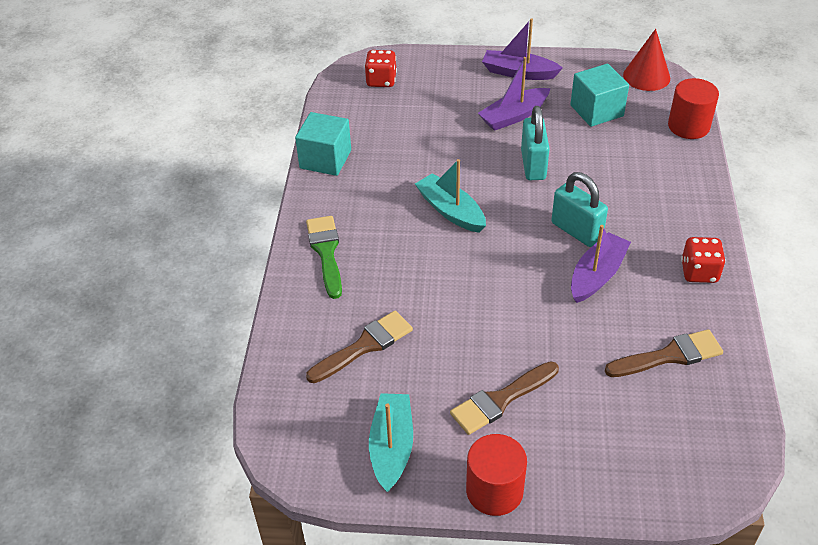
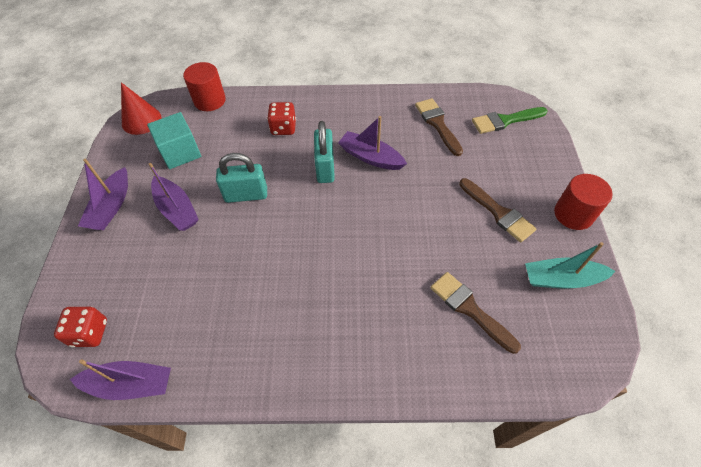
camera: 95 degrees left, 10 degrees up
(325, 159) = (220, 378): turquoise cube -> none
(326, 252) = (361, 357): green brush -> green brush (505, 121)
(331, 109) = (130, 384): none -> purple boat
(450, 211) = (303, 253): turquoise boat -> none
(576, 231) = (325, 168): turquoise padlock -> turquoise padlock turned 45 degrees counterclockwise
(699, 272) = (362, 106): red dice -> red dice (283, 128)

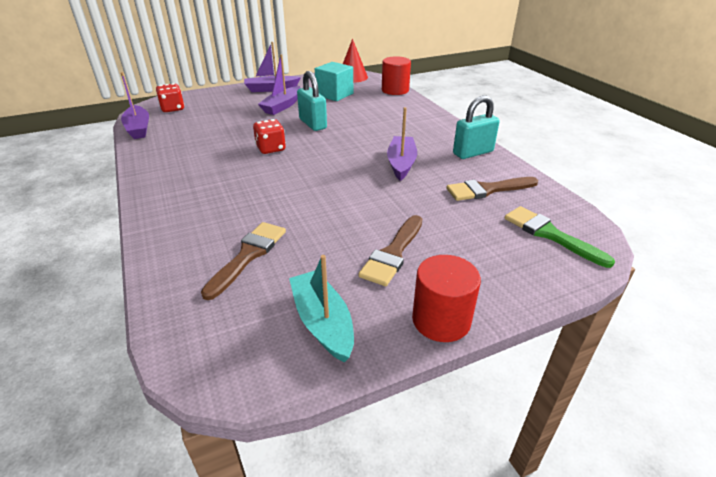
camera: 65 degrees right, 20 degrees down
(283, 128) = (396, 120): red dice -> red dice (271, 149)
(325, 168) = (368, 146): turquoise padlock -> turquoise padlock (473, 153)
(437, 124) = (487, 190): brown brush -> brown brush turned 150 degrees counterclockwise

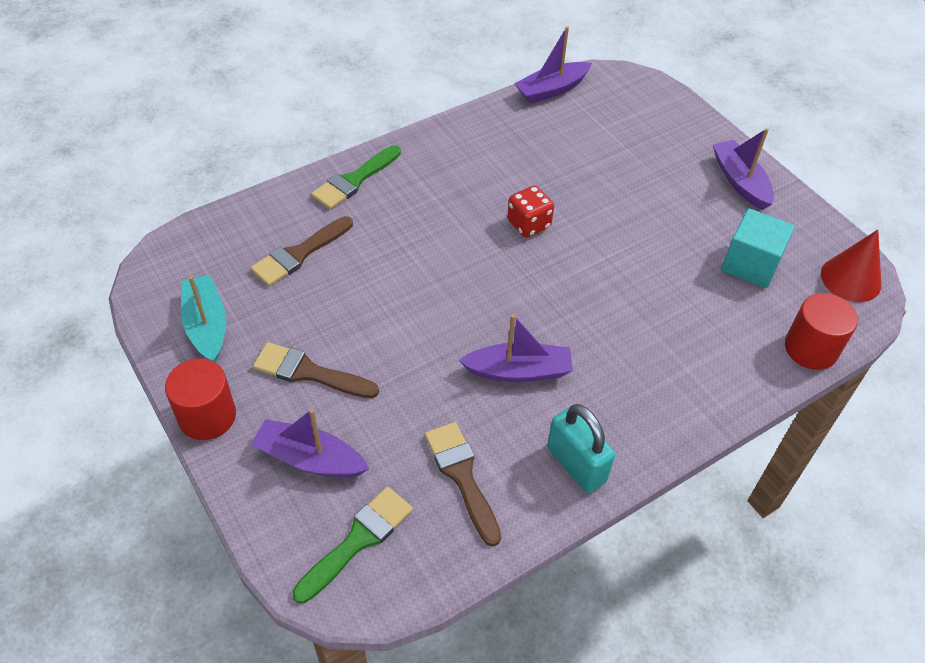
camera: 80 degrees right, 15 degrees up
(170, 220) = (354, 180): none -> green brush
(173, 109) = (622, 100): red dice -> none
(248, 255) = (299, 254): brown brush -> brown brush turned 120 degrees clockwise
(282, 106) = (673, 208): purple boat -> purple boat (310, 459)
(312, 124) = (621, 254): turquoise padlock -> none
(322, 322) = (207, 326): turquoise boat -> turquoise boat turned 75 degrees counterclockwise

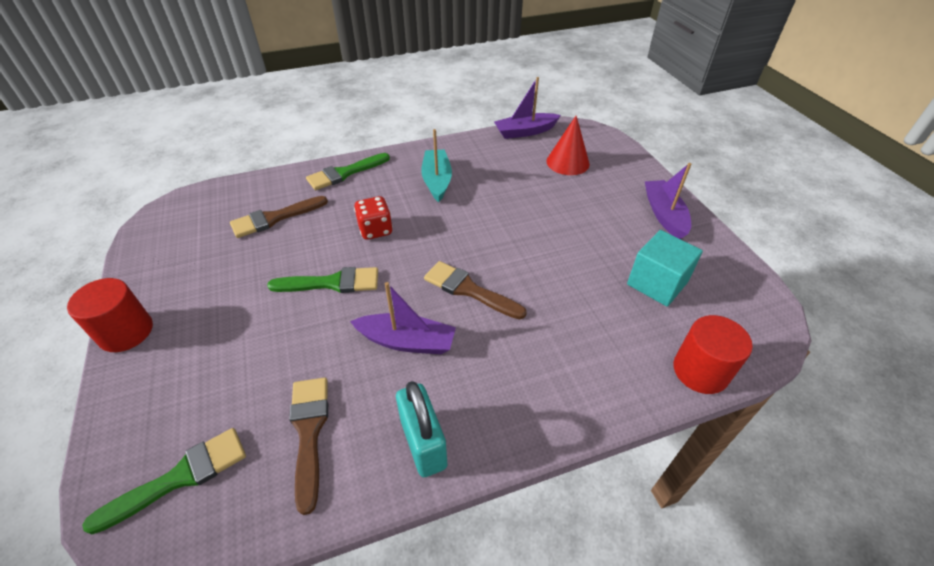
camera: 15 degrees right, 5 degrees down
(207, 326) = (173, 260): turquoise boat -> turquoise boat (437, 181)
(309, 372) = (228, 310): brown brush -> brown brush (469, 290)
(310, 459) = (185, 386): purple boat -> none
(408, 321) = (332, 283): none -> green brush
(528, 224) = (467, 222): red dice -> red dice (375, 230)
(850, 279) = (755, 311): red cone -> red cone (567, 162)

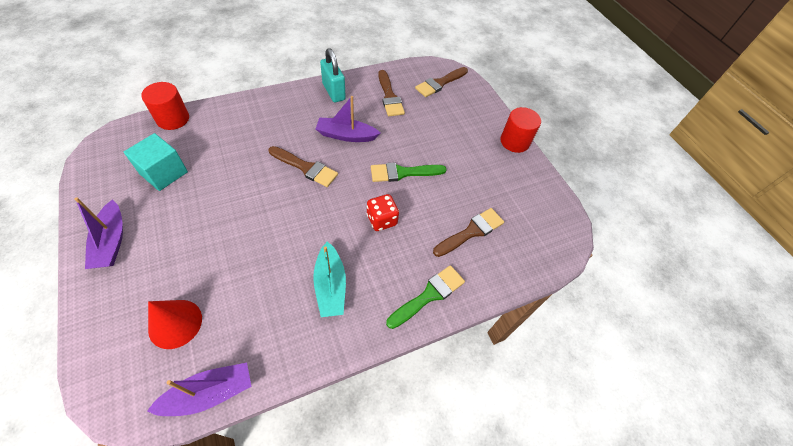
camera: 170 degrees right, 10 degrees up
(180, 477) = (440, 83): green brush -> brown brush

